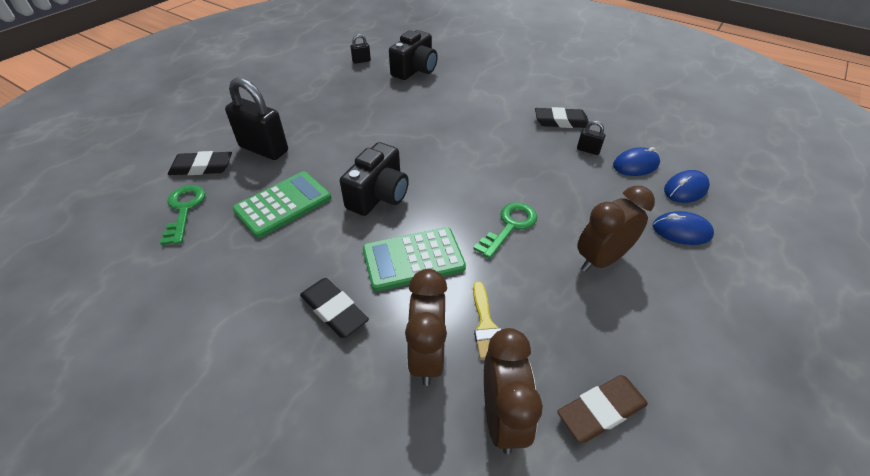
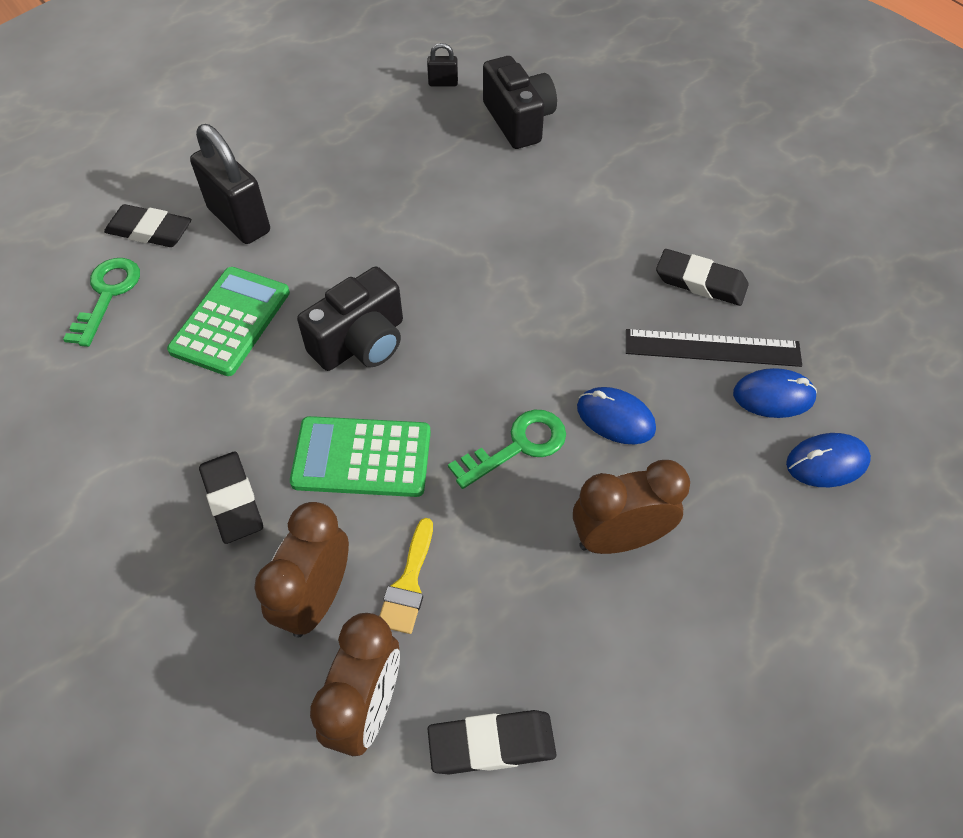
camera: 20 degrees right, 10 degrees up
(283, 204) = (231, 321): green calculator -> green calculator turned 45 degrees counterclockwise
(415, 70) = (518, 121): black camera -> black camera turned 75 degrees counterclockwise
(588, 150) = (712, 348): black padlock -> black ruler
(601, 410) = (492, 744): brown eraser -> black eraser
(681, 231) = (771, 531): blue mouse -> blue mouse (615, 418)

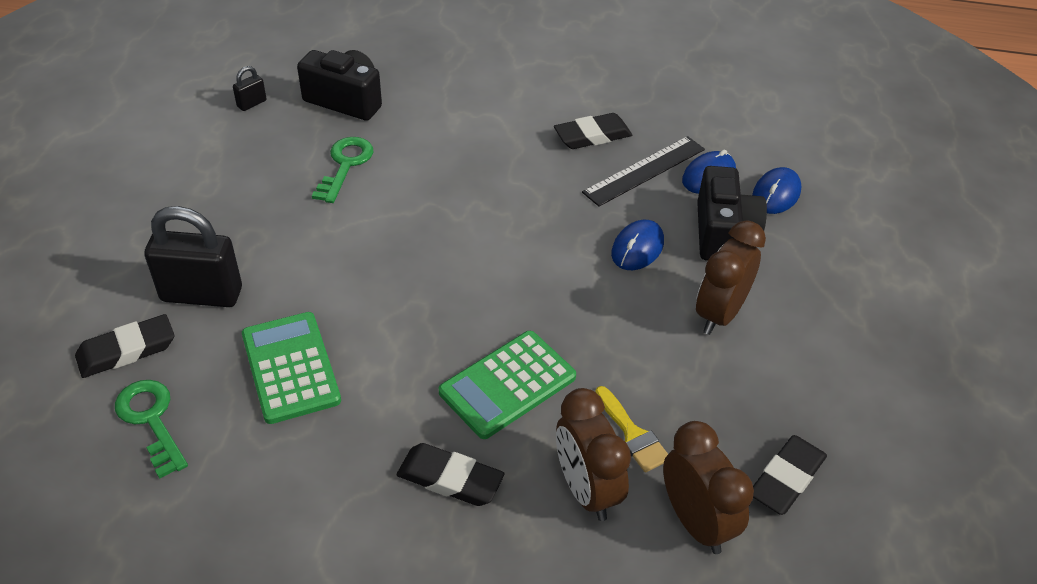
camera: 45 degrees left, 10 degrees down
(361, 342) = (413, 314): black camera -> black camera (723, 233)
(518, 446) = (599, 305): green key -> green key (345, 165)
(615, 418) = (637, 248): blue mouse -> blue mouse turned 45 degrees counterclockwise

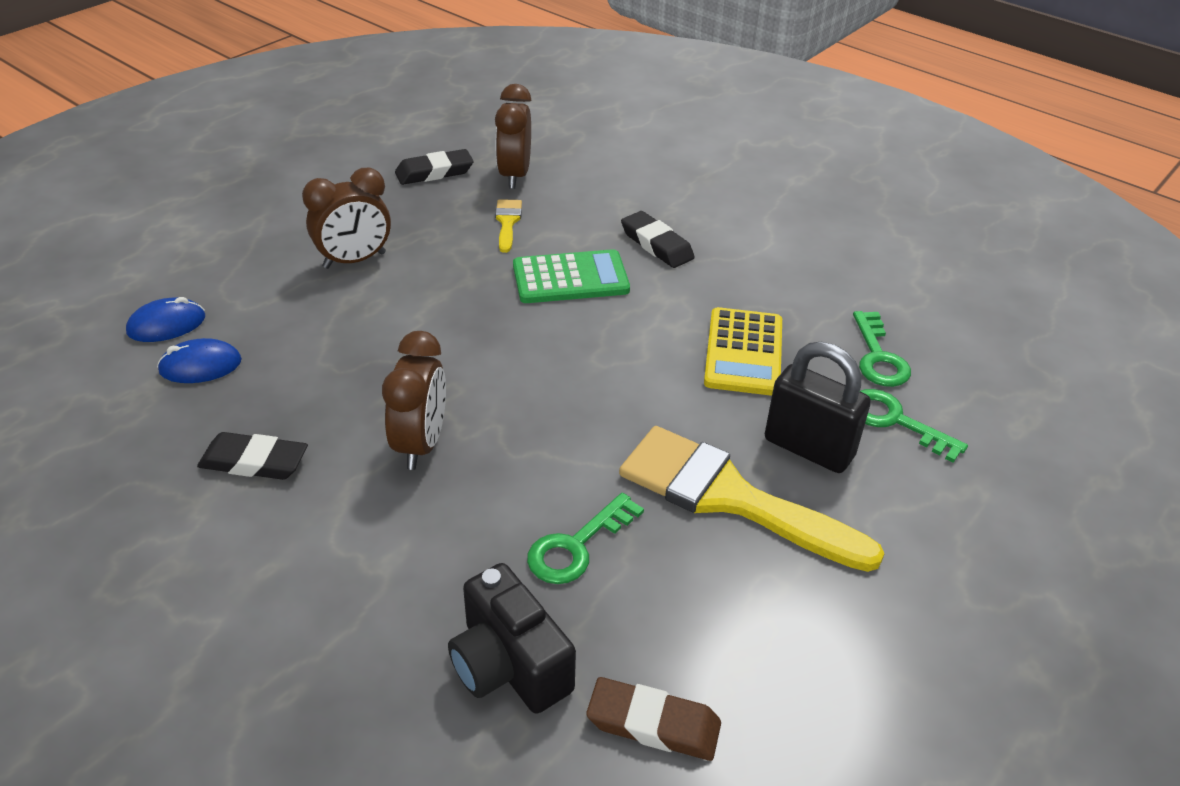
camera: 150 degrees left, 5 degrees down
(127, 350) = (895, 421): black eraser -> green key
(252, 103) = (653, 724): black padlock -> brown eraser
(254, 232) = (729, 497): none -> yellow brush
(291, 367) = (743, 352): green calculator -> yellow calculator
(586, 489) = (568, 209): brown clock -> brown clock (421, 444)
(637, 248) = (356, 330): blue mouse -> none
(644, 170) = (253, 397): black ruler -> none
(723, 233) = (265, 313): black camera -> none

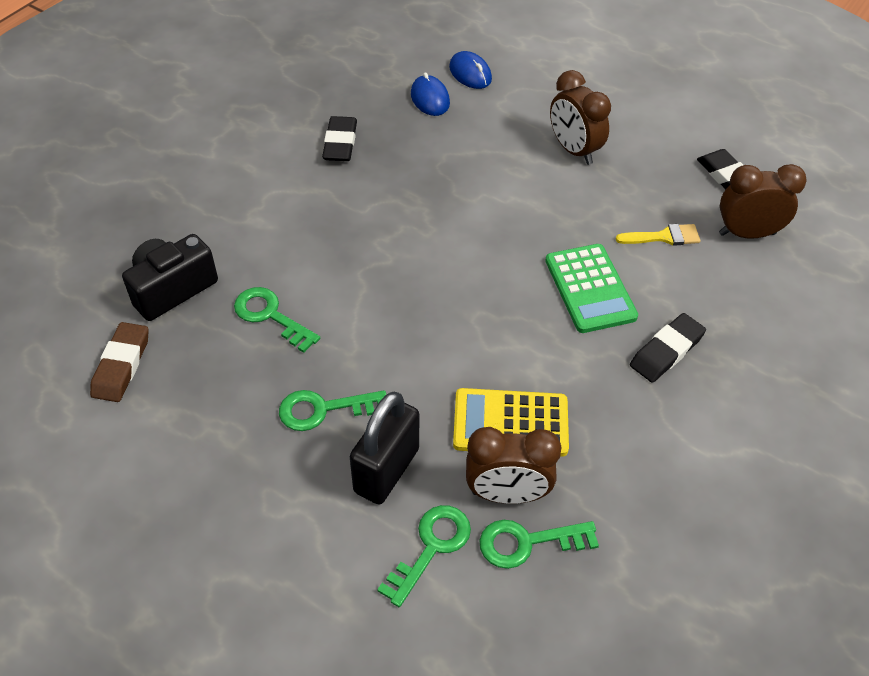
camera: 85 degrees right, 10 degrees up
(421, 444) = (365, 220): brown clock -> brown clock (507, 494)
(729, 497) = (324, 409): yellow brush -> green key

